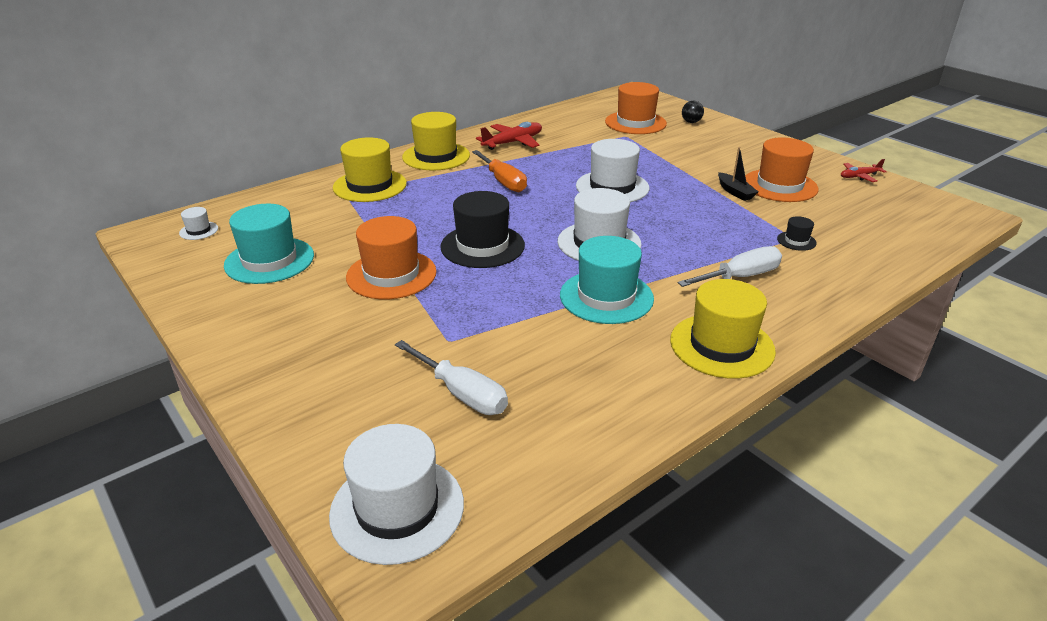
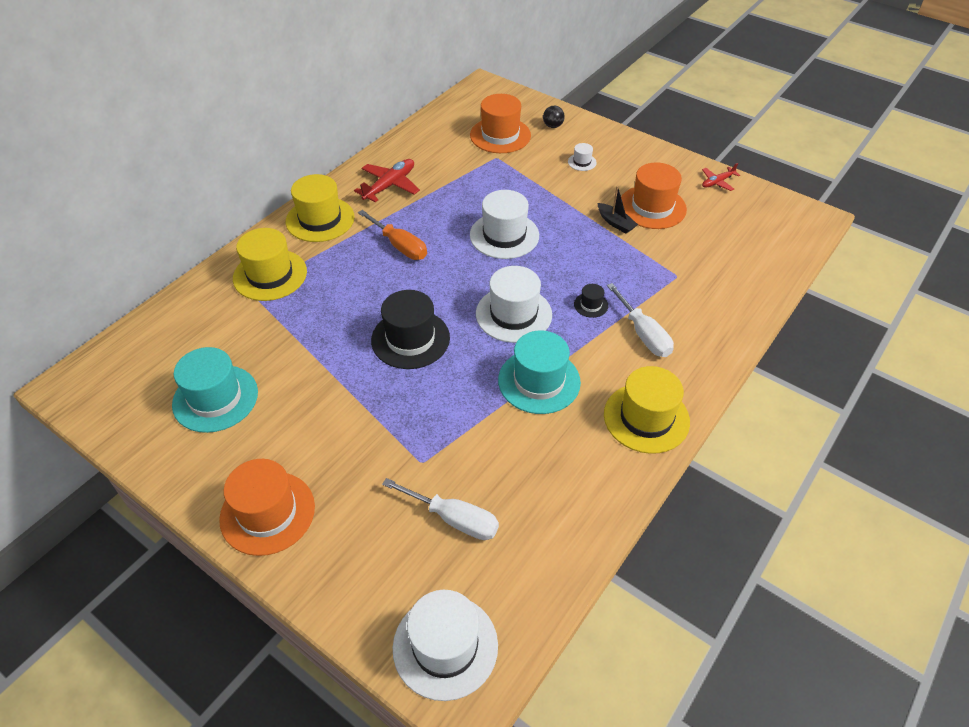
camera: 15 degrees left, 15 degrees up
(199, 231) = (123, 372): white hat -> white hat (582, 162)
(391, 274) = (340, 393): orange hat -> orange hat (267, 513)
(740, 277) = (643, 334): white screwdriver -> white screwdriver turned 105 degrees clockwise
(796, 241) = (680, 279): black hat -> black hat (591, 305)

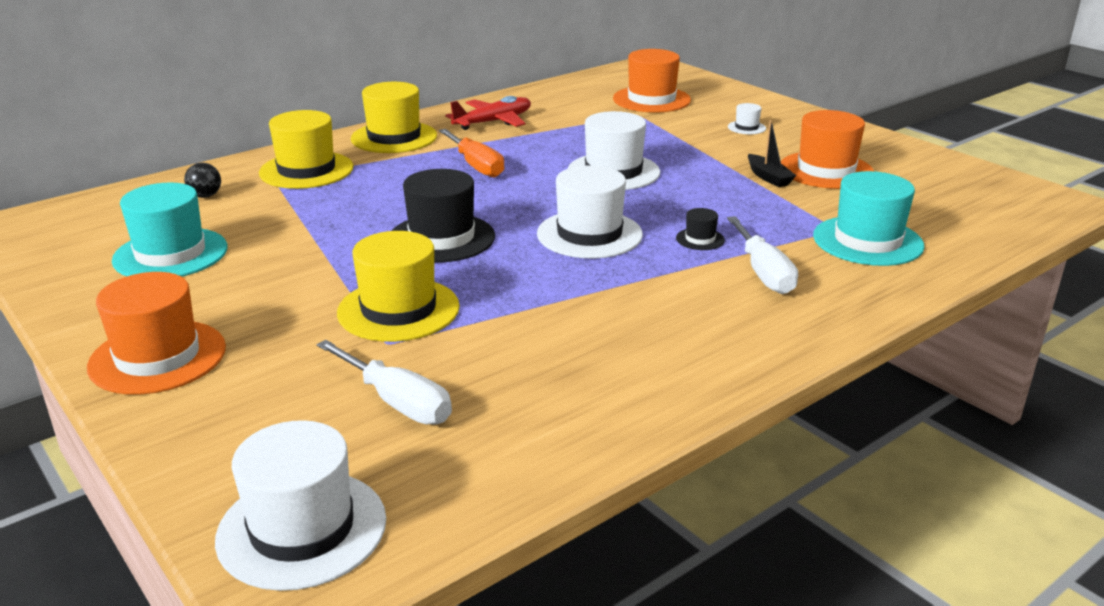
camera: 15 degrees right, 20 degrees down
(539, 381) = (591, 294): turquoise hat -> turquoise hat (867, 241)
(553, 126) = (722, 99): black ball -> black ball (205, 196)
(646, 418) = (731, 349): yellow hat -> yellow hat (398, 310)
(717, 182) = (928, 160): red plane -> none

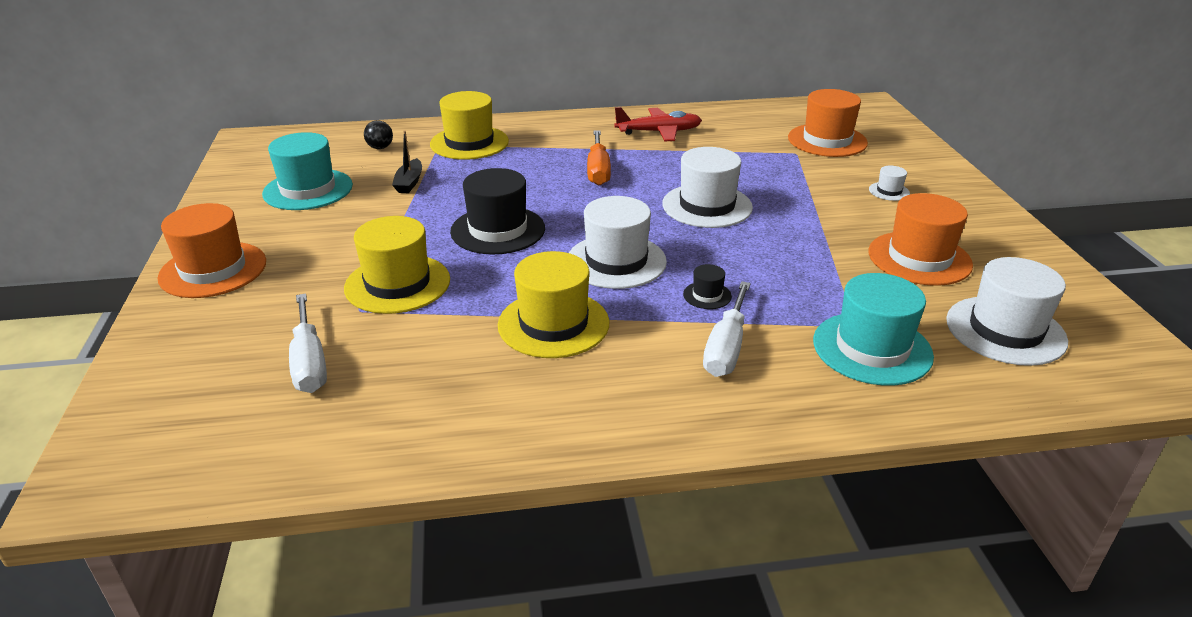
camera: 30 degrees right, 5 degrees up
(302, 529) = (143, 439): white hat -> white hat (1005, 330)
(394, 137) = (564, 128): yellow hat -> yellow hat (553, 324)
(768, 177) = (849, 250): black boat -> black boat (409, 183)

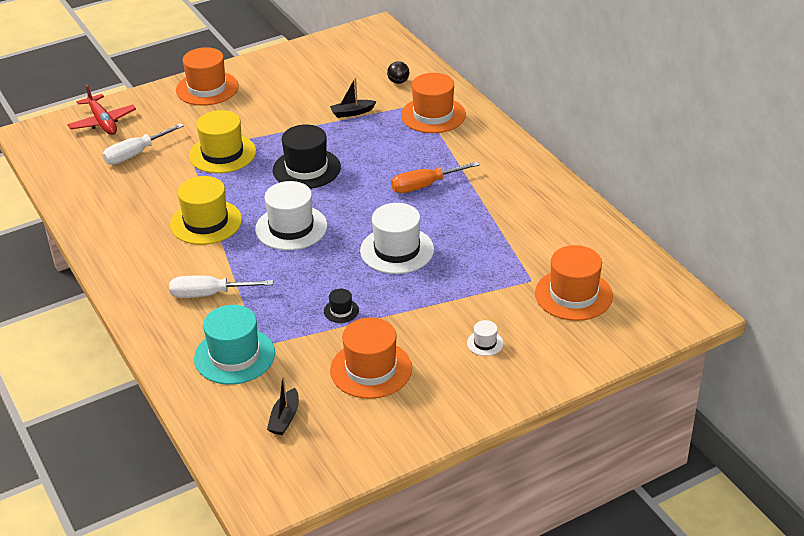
camera: 70 degrees right, 5 degrees up
(308, 190) = (318, 79): turquoise hat -> none
(469, 143) = (433, 115): yellow hat -> orange hat
(659, 132) = (521, 198): red plane -> red plane (102, 122)
(707, 295) = (266, 275): black hat -> black hat (341, 311)
(1005, 330) = (285, 418): white hat -> black boat

